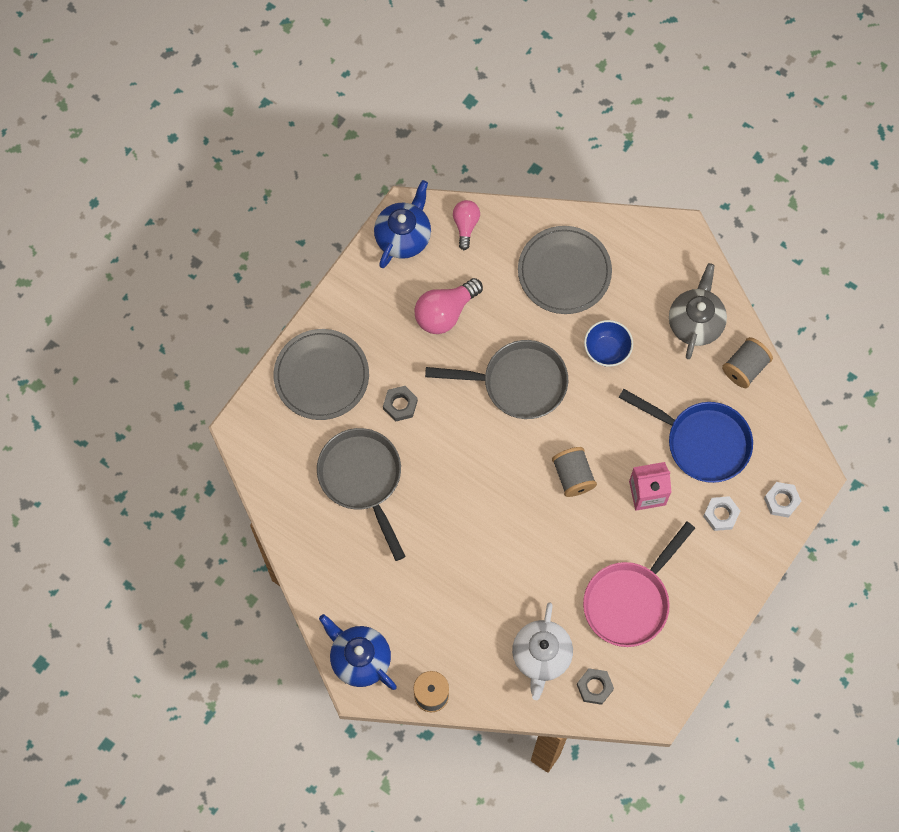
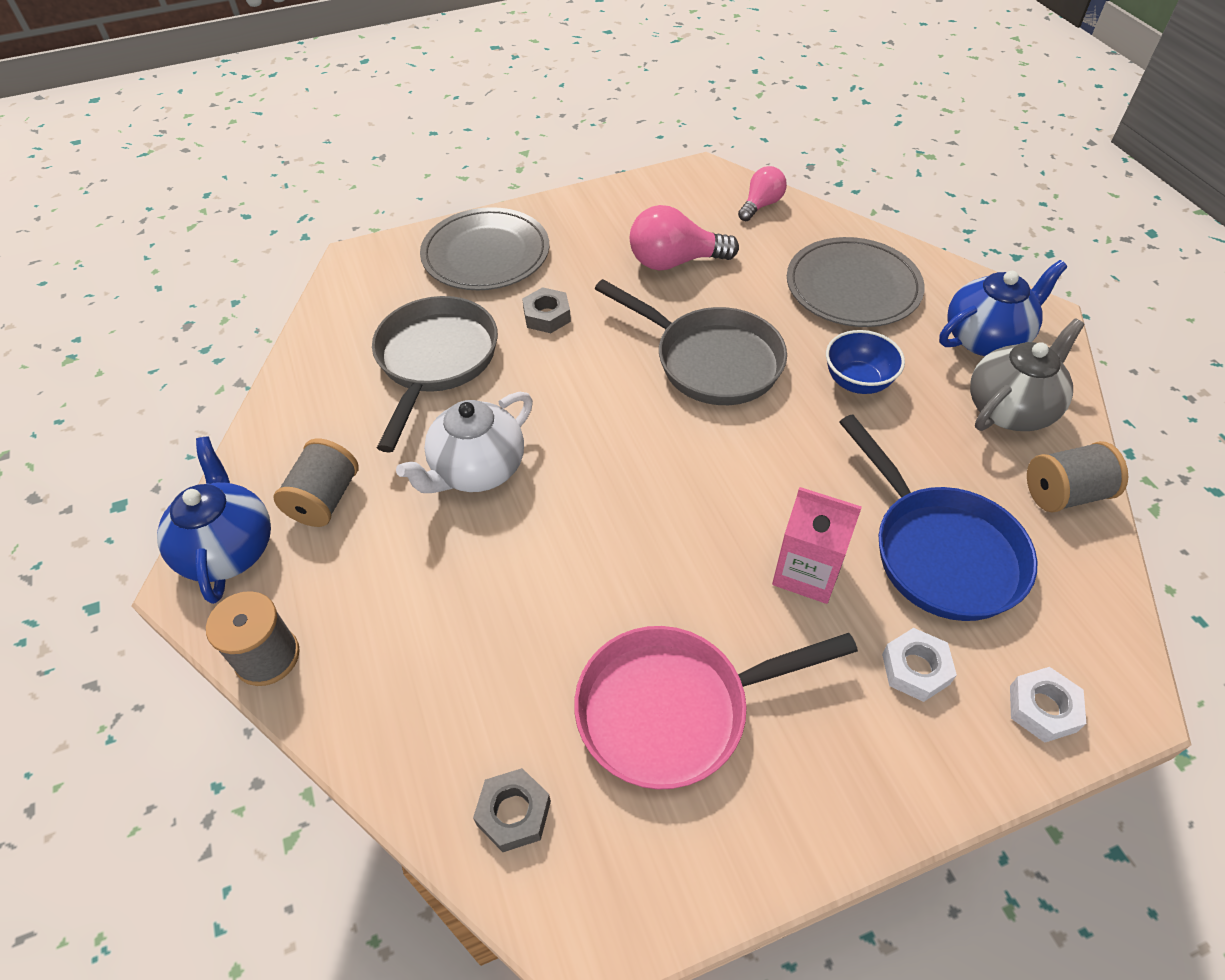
camera: 35 degrees right, 20 degrees down
(403, 236) = (683, 187): blue teapot -> blue teapot (986, 338)
(541, 656) = (469, 705): white teapot -> white teapot (477, 470)
(573, 476) = (708, 494): grey spool -> grey spool (325, 499)

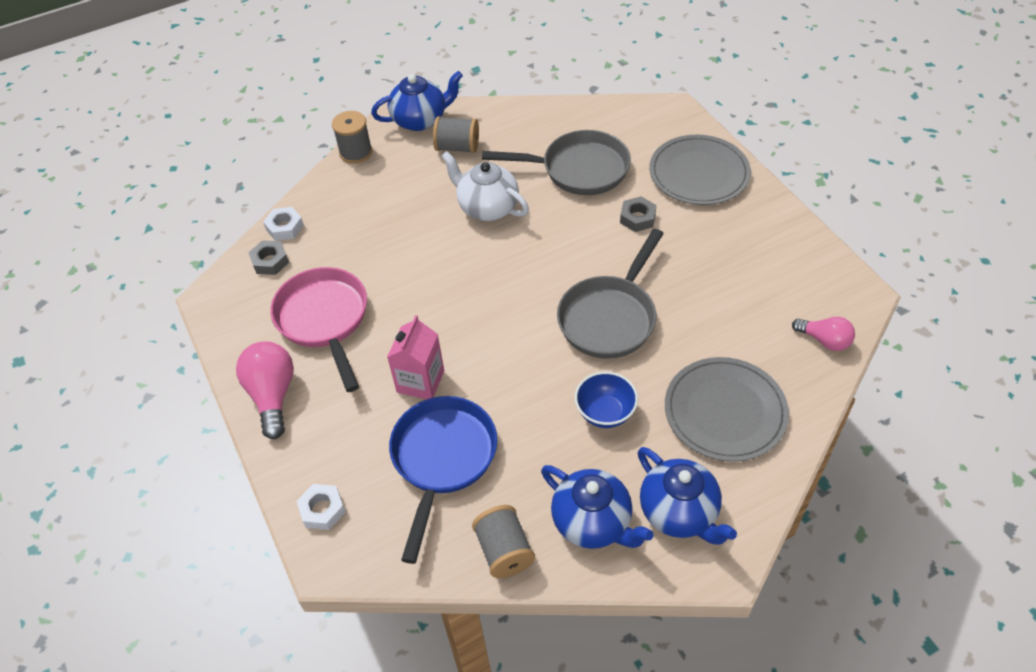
camera: 85 degrees right, 0 degrees up
(675, 262) = (723, 286): pink light bulb -> pink light bulb (272, 395)
(915, 669) = (350, 440): white nut -> white nut (285, 227)
(939, 551) = (442, 459): blue pan -> blue pan turned 135 degrees clockwise
(1010, 409) = (593, 522): grey teapot -> blue teapot

